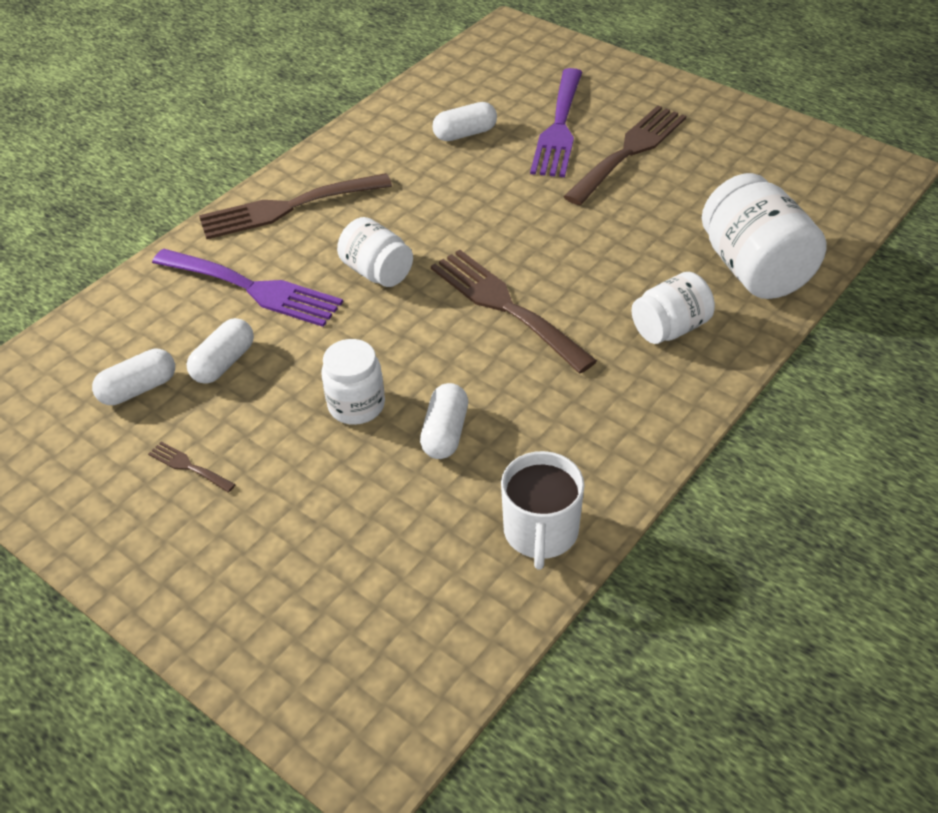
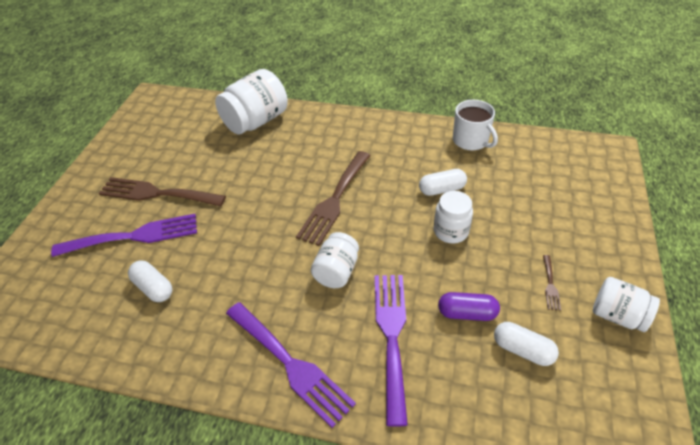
camera: 115 degrees left, 0 degrees up
(224, 363) = (467, 313): white capsule -> purple capsule
(287, 208) = (290, 364): brown fork -> purple fork
(541, 532) = (471, 140): white mug -> white mug turned 75 degrees clockwise
(670, 328) = (317, 137): white jar -> white jar (617, 315)

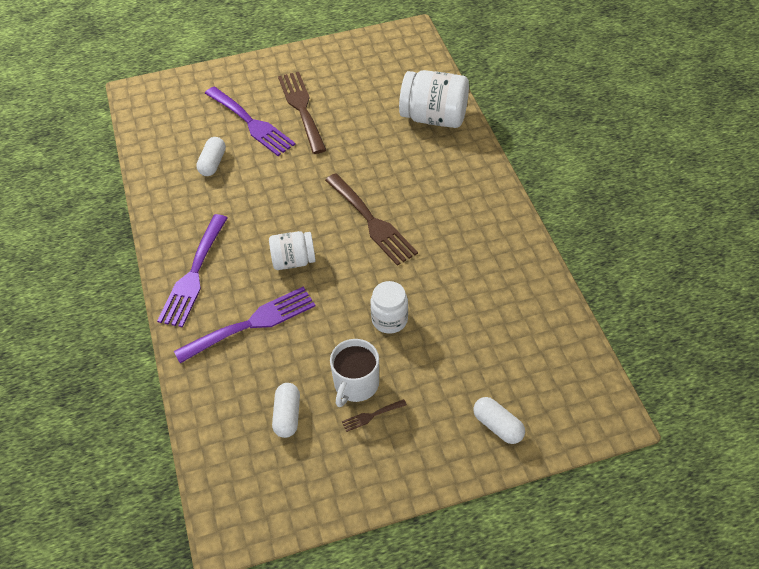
camera: 60 degrees right, 5 degrees up
(334, 200) = (372, 222): brown fork -> brown fork turned 120 degrees counterclockwise
(442, 189) = (440, 292): white capsule -> white capsule (498, 426)
(467, 313) = (303, 365): purple capsule -> none
(471, 140) = (532, 289): white mug -> white mug (356, 384)
(617, 315) = (366, 477): white jar -> none

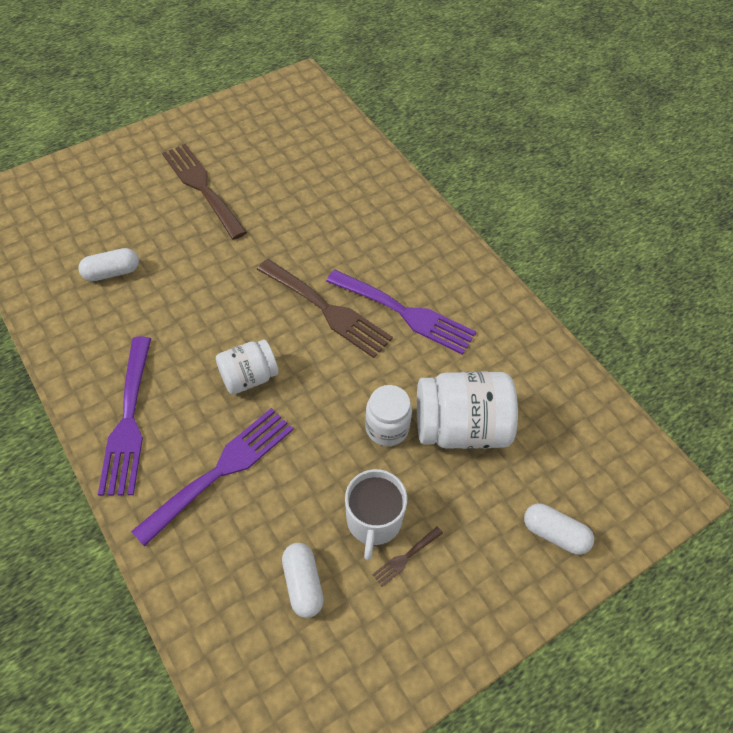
camera: 20 degrees left, 5 degrees up
(212, 163) = (112, 272): white capsule -> white capsule turned 75 degrees clockwise
(251, 123) = (146, 215): purple fork -> purple fork (405, 313)
(434, 117) = (358, 174): white jar -> white jar (461, 427)

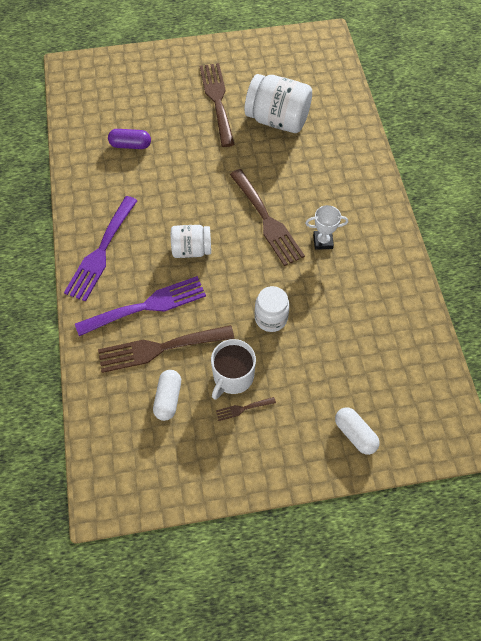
camera: 25 degrees right, 5 degrees up
(112, 272) = (130, 145): white capsule -> purple capsule
(262, 520) = (159, 348): none -> brown fork
(405, 313) = (323, 241): purple fork -> white trophy
(461, 427) = (324, 337): white jar -> white jar (277, 120)

